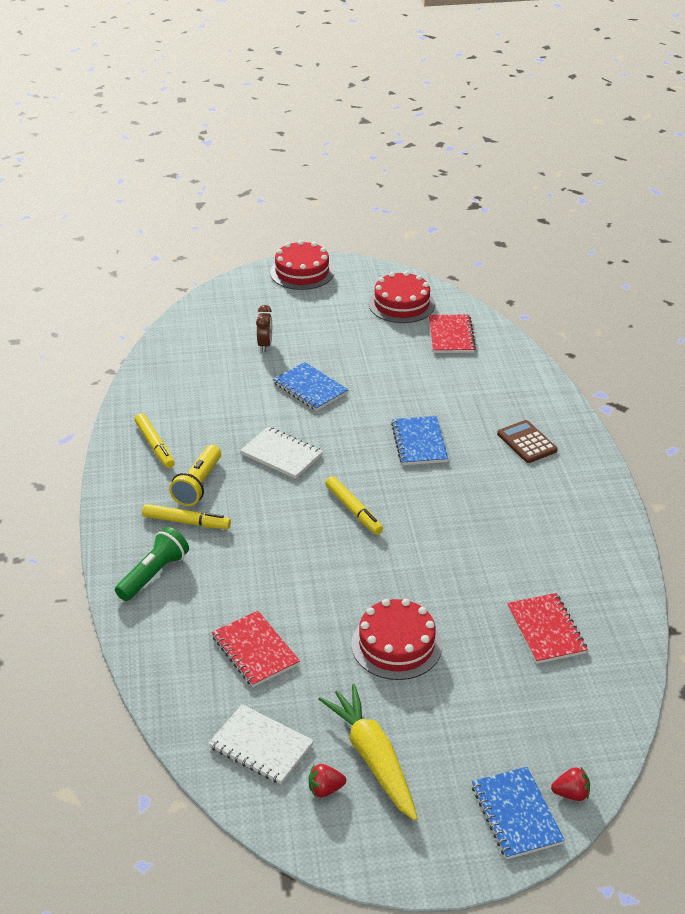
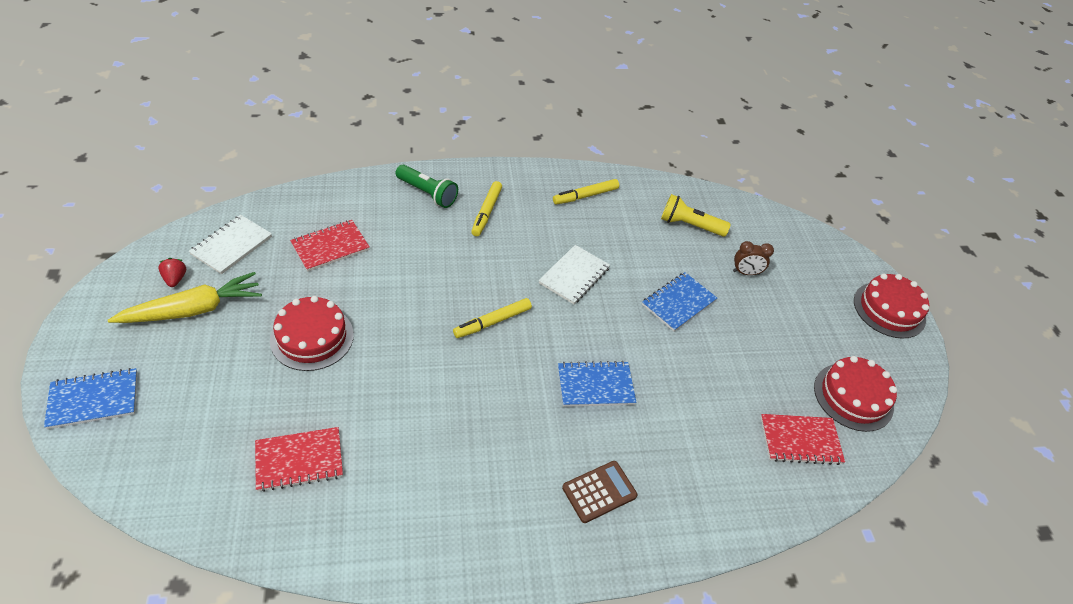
camera: 85 degrees right, 10 degrees up
(198, 485) = (533, 220): yellow flashlight -> yellow flashlight (689, 225)
(571, 794) = (95, 445): red strawberry -> none

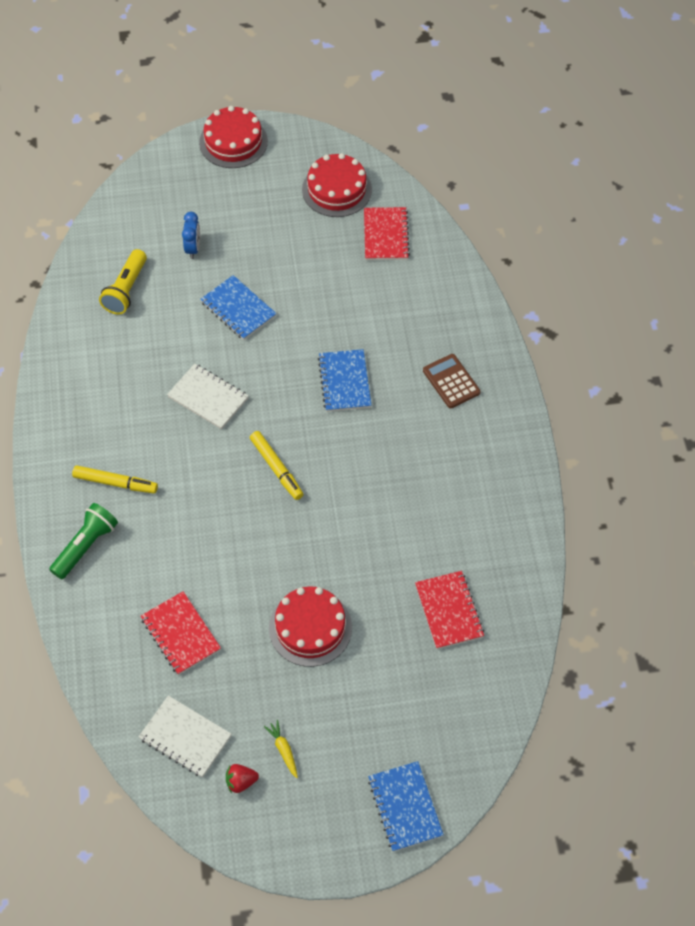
camera: 85 degrees left, 10 degrees up
(193, 310) = (283, 750): yellow carrot -> yellow carrot, size x0.42
(585, 196) = (83, 385): yellow marker -> none
(746, 273) = (193, 248): brown clock -> blue clock

